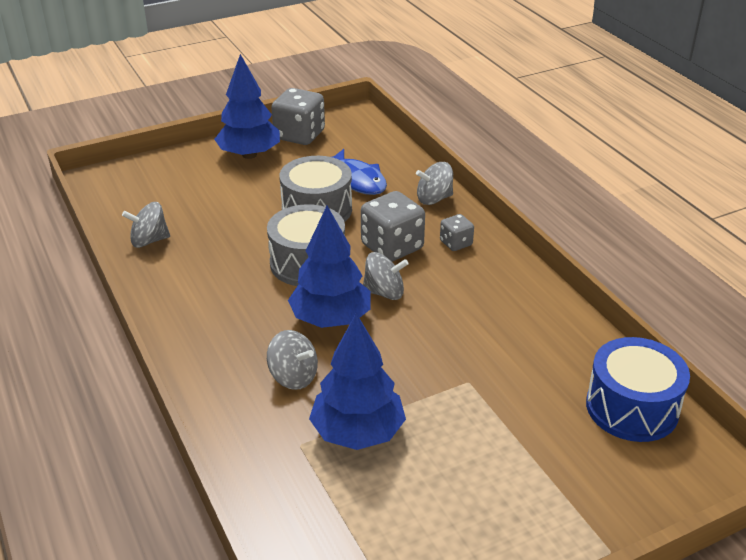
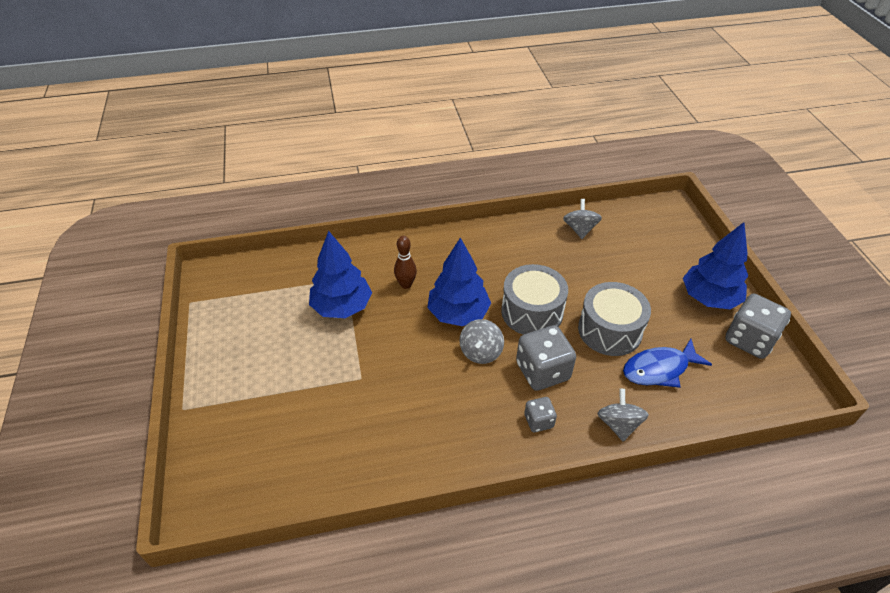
camera: 105 degrees right, 10 degrees up
(293, 377) = (406, 284): grey spinning top -> brown bowling pin
(632, 407) = (286, 478): blue drum -> none

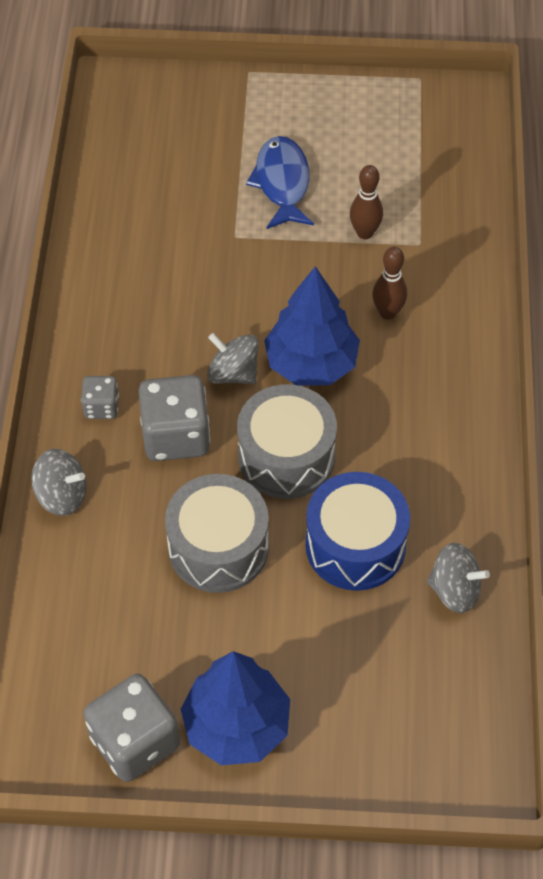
camera: 105 degrees right, 10 degrees up
(342, 307) = (364, 233): blue tree -> brown bowling pin
(575, 271) = (355, 545): none -> blue drum
(659, 369) = (127, 584): blue fish -> blue fish (282, 183)

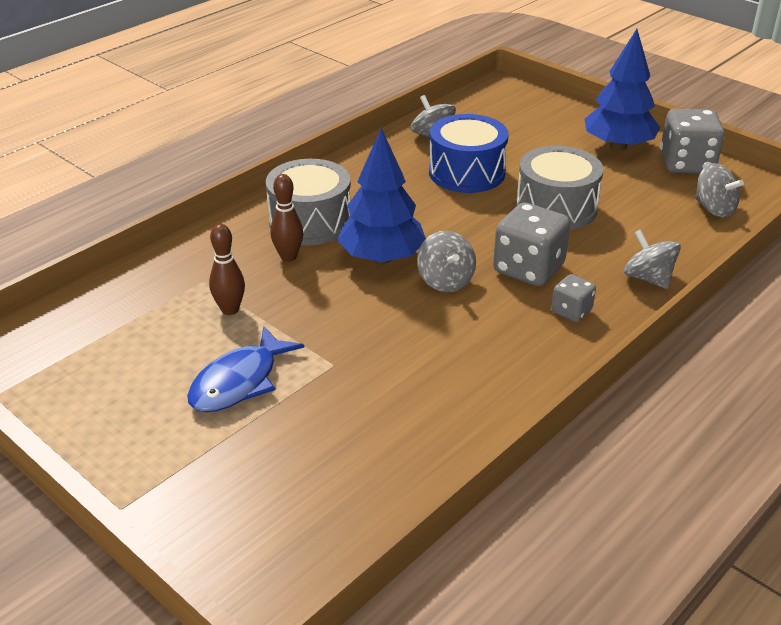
camera: 140 degrees left, 20 degrees down
(57, 662) = (714, 209): none -> grey spinning top
(286, 456) = (461, 224): grey drum -> grey drum (310, 222)

